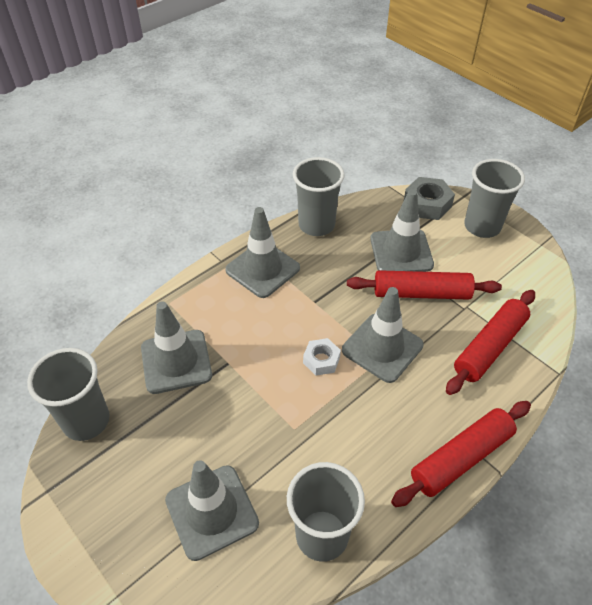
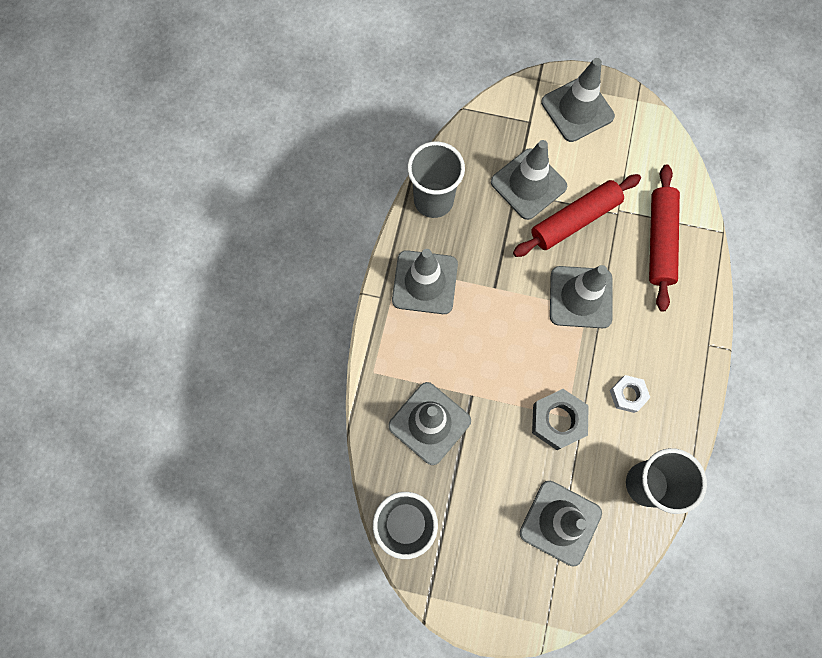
camera: 35 degrees left, 25 degrees up
(321, 360) = (542, 341): white nut -> white nut (627, 395)
(427, 204) = (513, 111): grey nut -> grey nut (558, 420)
(461, 458) = (699, 357): red rolling pin -> none
(482, 226) = (577, 109): grey cup -> grey traffic cone

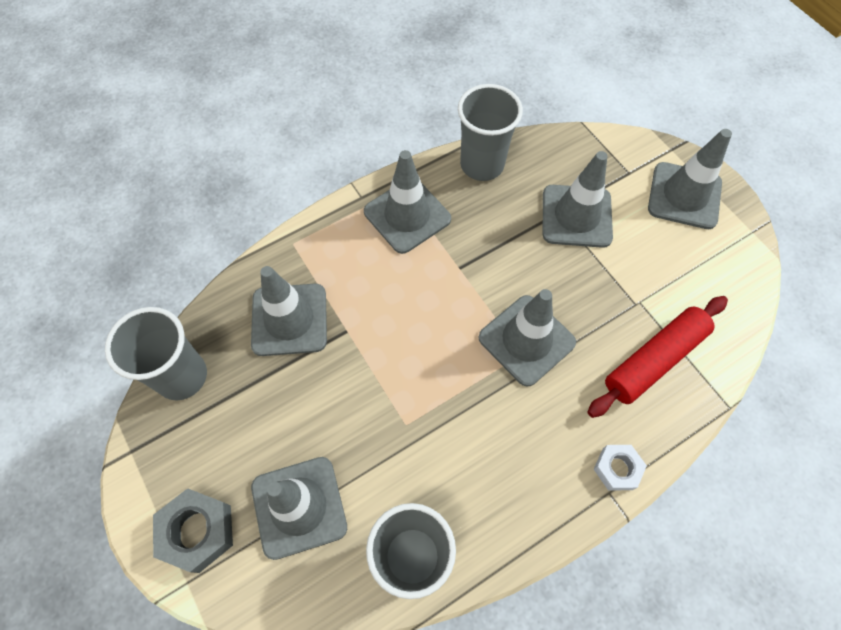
camera: 45 degrees right, 10 degrees down
(558, 420) = (394, 420): grey nut -> grey nut (198, 531)
(574, 220) = (588, 275): red rolling pin -> none
(627, 395) = (481, 460): white nut -> white nut (617, 469)

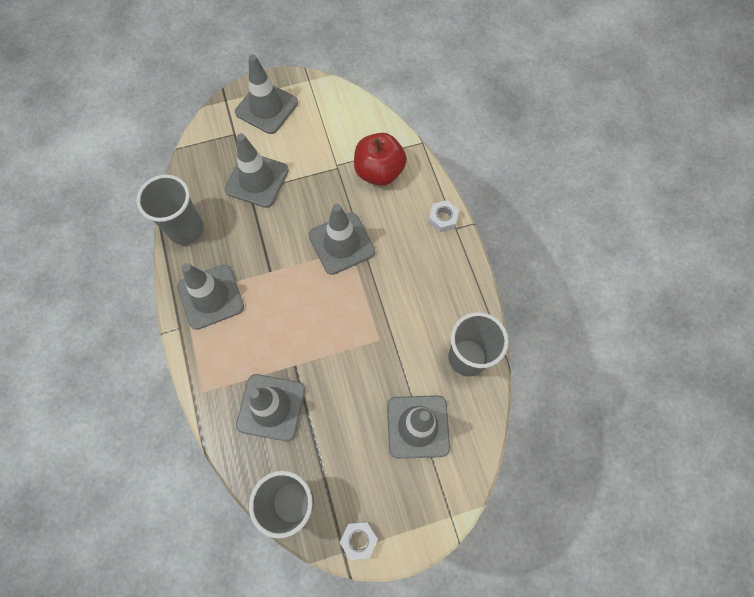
camera: 75 degrees left, 5 degrees up
(146, 466) = (359, 540): none -> white nut
(198, 531) = (417, 504): grey nut -> none
(654, 359) = (379, 172): red rolling pin -> red apple

